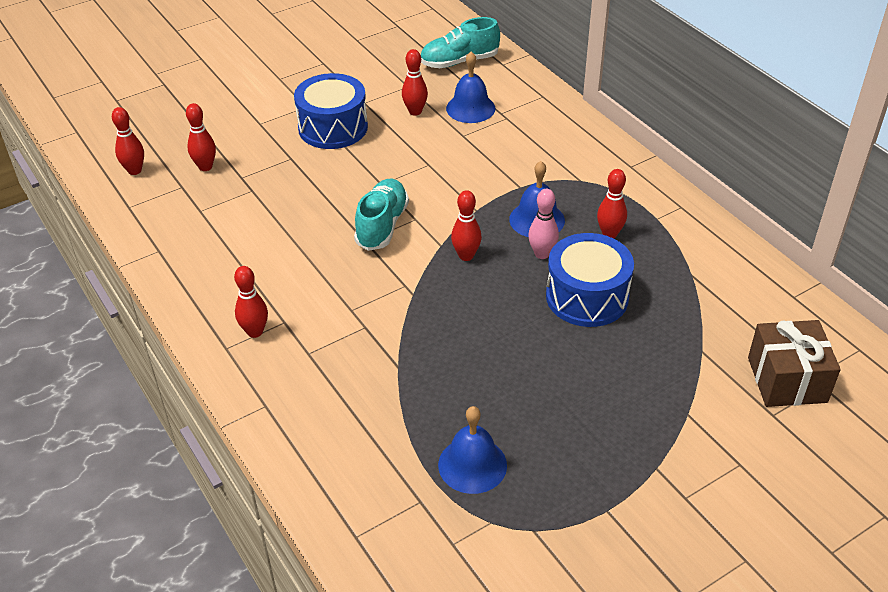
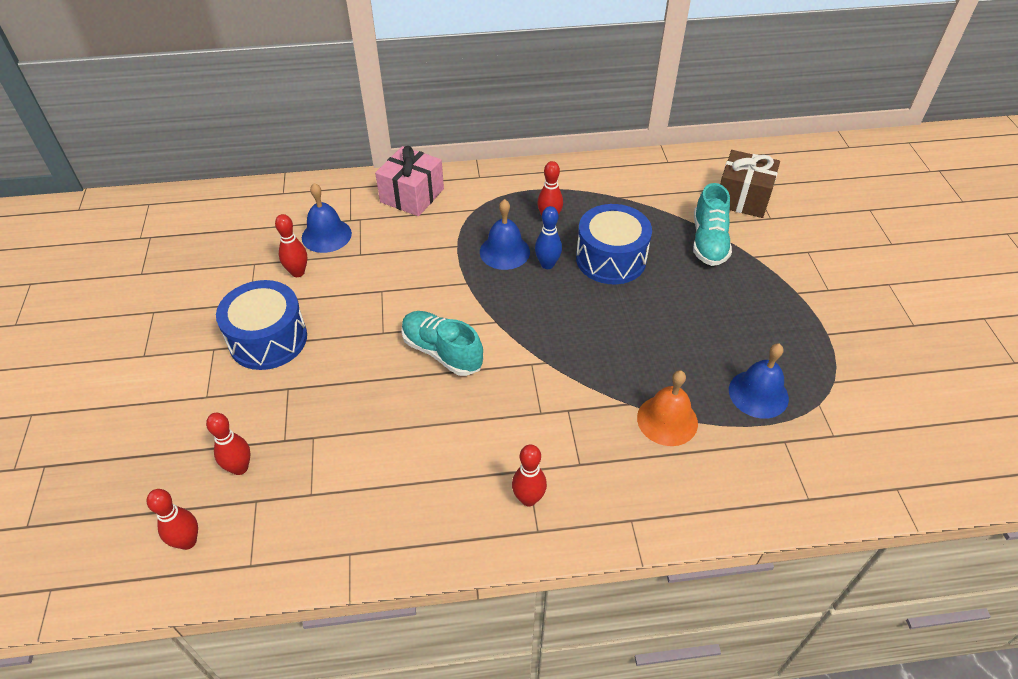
camera: 65 degrees left, 5 degrees up
(393, 400) = (667, 420): none -> orange bell
(459, 62) = (252, 217): turquoise shoe -> turquoise shoe (708, 241)
(466, 256) = (520, 310): red bowling pin -> none
(542, 254) = (547, 264): pink bowling pin -> blue bowling pin
(564, 135) = (412, 195): none -> pink gift

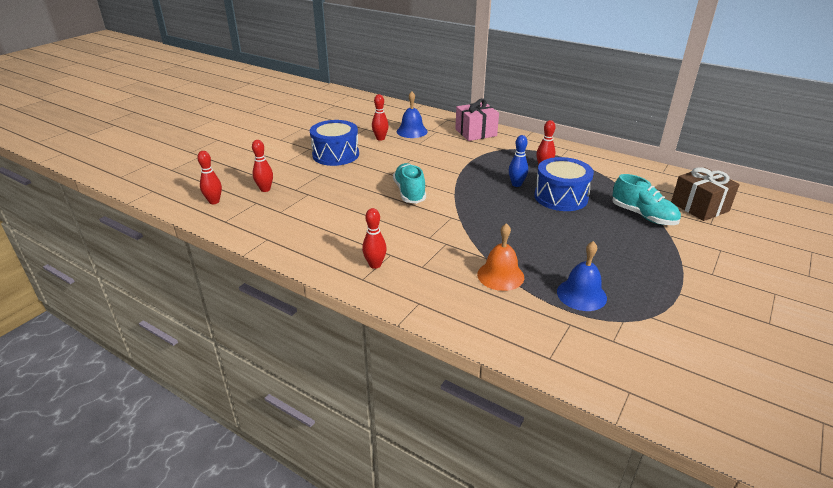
camera: 40 degrees right, 15 degrees down
(504, 251) = (498, 170): blue bell -> none
(708, 241) = (643, 216): turquoise shoe -> turquoise shoe turned 90 degrees counterclockwise

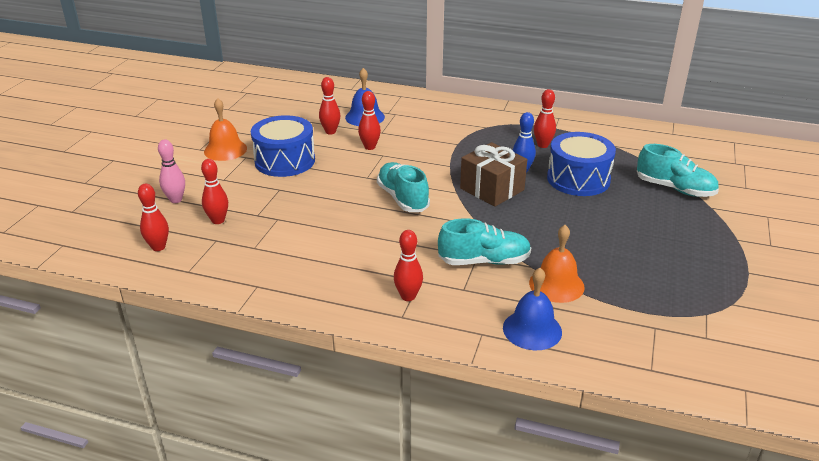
camera: 15 degrees left, 0 degrees up
(244, 171) = (176, 200): none -> pink bowling pin
(297, 142) = (225, 150): none -> orange bell
(404, 153) = (370, 147): none -> red bowling pin
(449, 248) = (484, 261): none -> turquoise shoe
(476, 132) = (443, 109): pink gift -> none
(581, 294) = (652, 291): blue bell -> blue bell (532, 329)
(699, 207) = (727, 169): brown gift -> brown gift (492, 189)

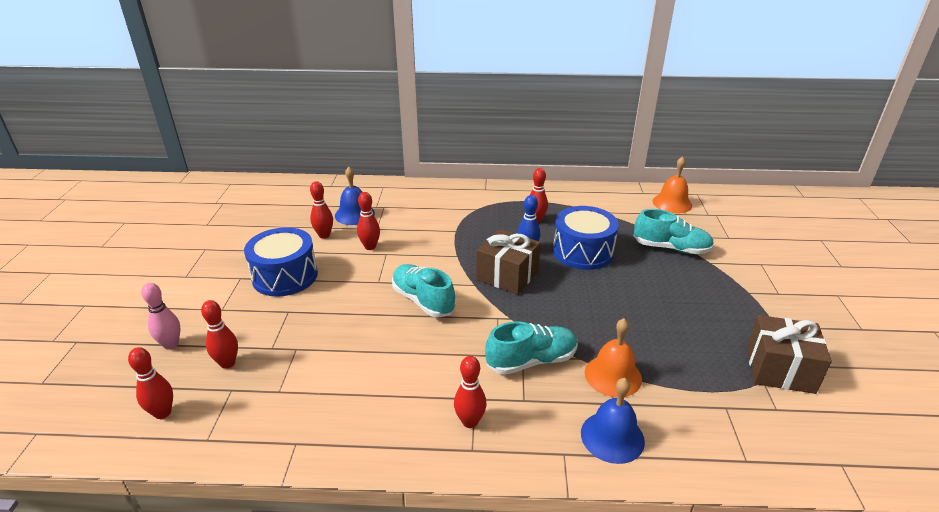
camera: 15 degrees left, 0 degrees up
(225, 150) = (215, 273): orange bell -> orange bell (672, 203)
(729, 307) = (779, 369): none -> brown gift

